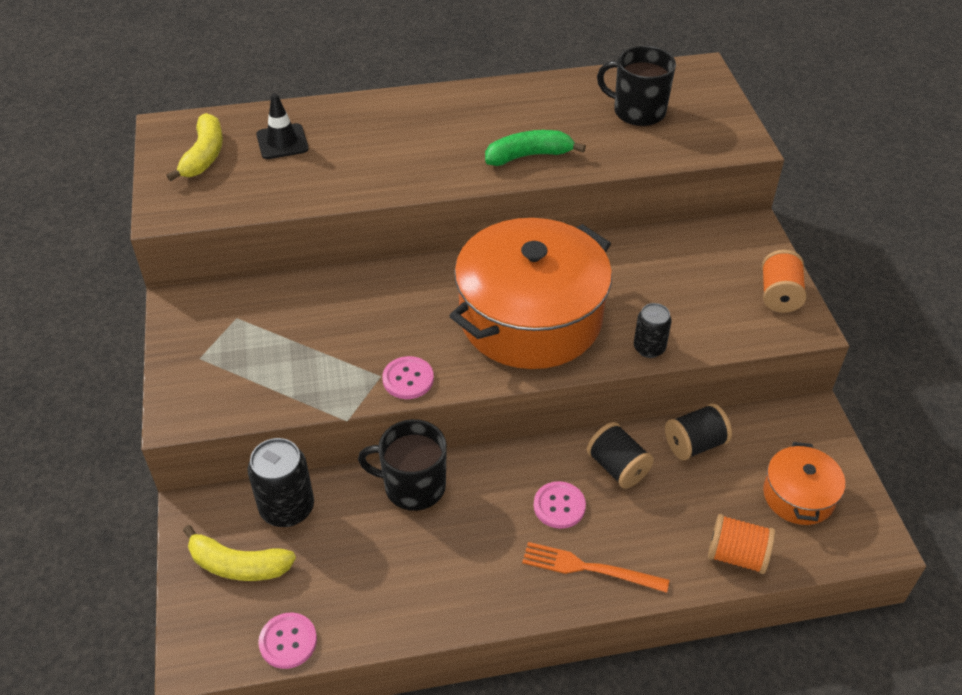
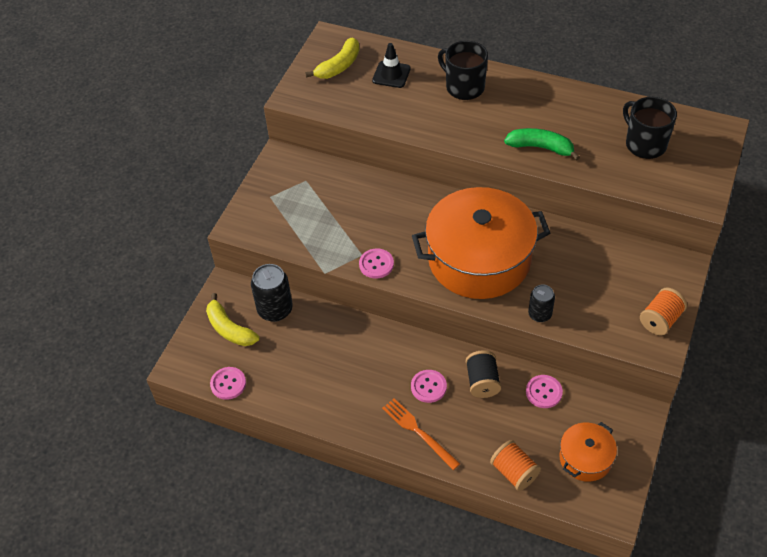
camera: 35 degrees right, 5 degrees up
(413, 486) = (352, 332): black mug -> black mug (464, 87)
(695, 444) = (544, 392): black spool -> pink button

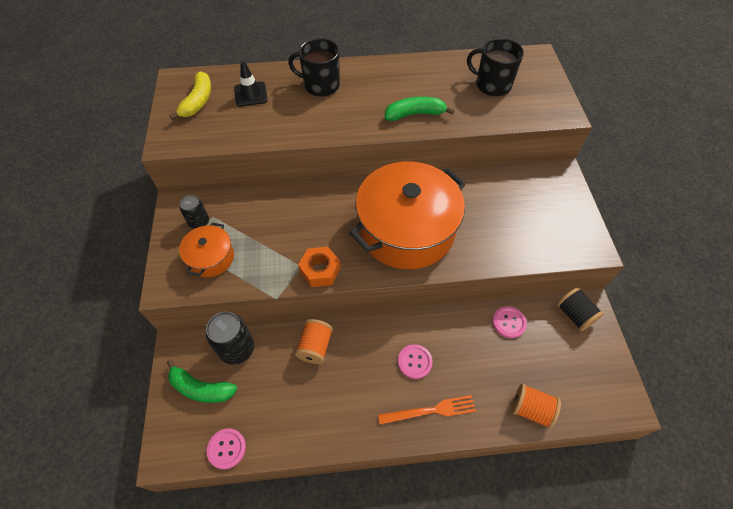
camera: 30 degrees left, 5 degrees up
(229, 329) = (201, 388): yellow banana -> green banana
(376, 264) = (320, 270): pink button -> orange nut
(418, 432) = (430, 410): orange fork -> orange fork turned 150 degrees clockwise
(482, 382) = (456, 336): black spool -> black spool (574, 315)
(540, 314) = (485, 258): black can -> black can (199, 222)
(585, 458) = (576, 367): orange pot -> orange pot (211, 257)
(660, 320) = (577, 224): orange spool -> orange spool (315, 347)

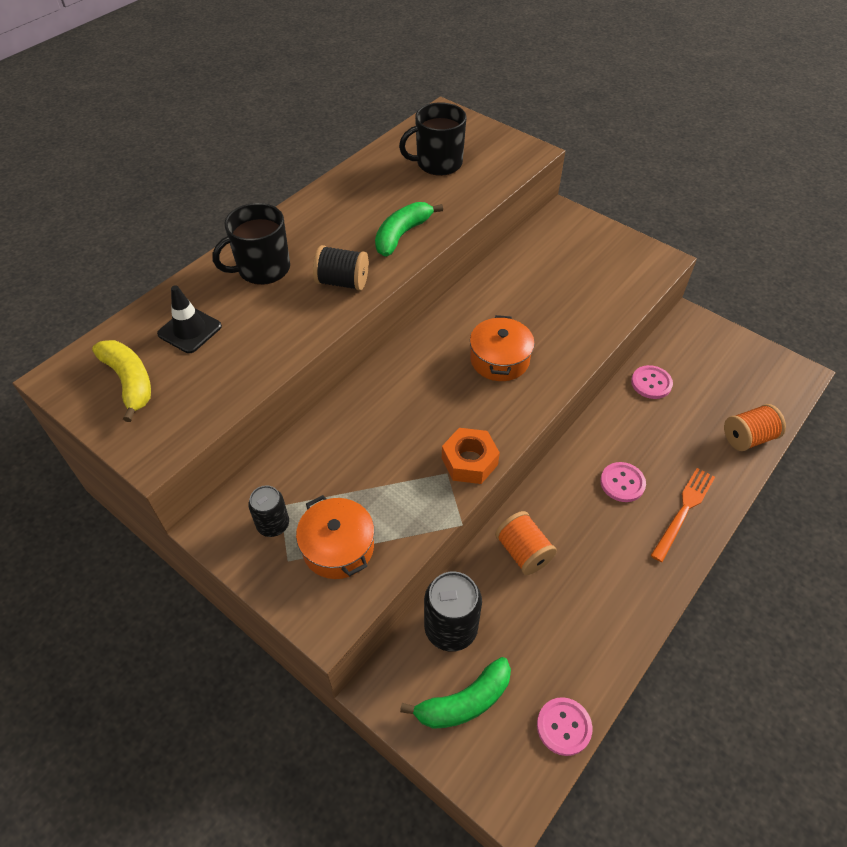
camera: 45 degrees left, 5 degrees down
(406, 230) = (499, 359): orange pot -> orange pot, size x0.47
(574, 315) = (688, 335): black spool -> black spool (342, 282)

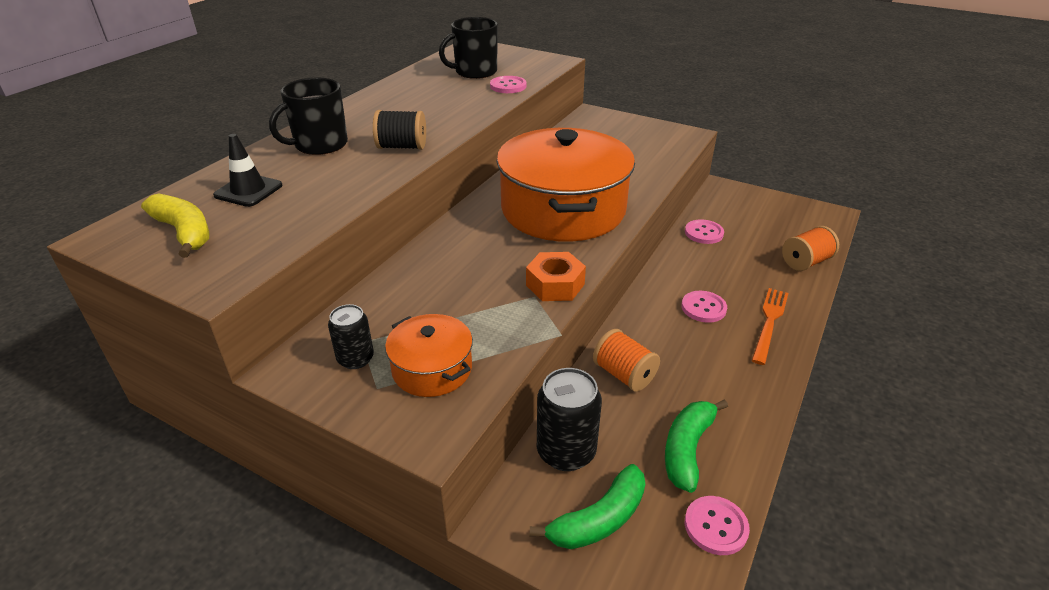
camera: 10 degrees left, 15 degrees down
(402, 235) = (453, 114): green banana -> green banana (687, 449)
(469, 192) = (508, 86): none -> pink button
(499, 359) = (563, 209): orange pot -> orange pot, size x2.13

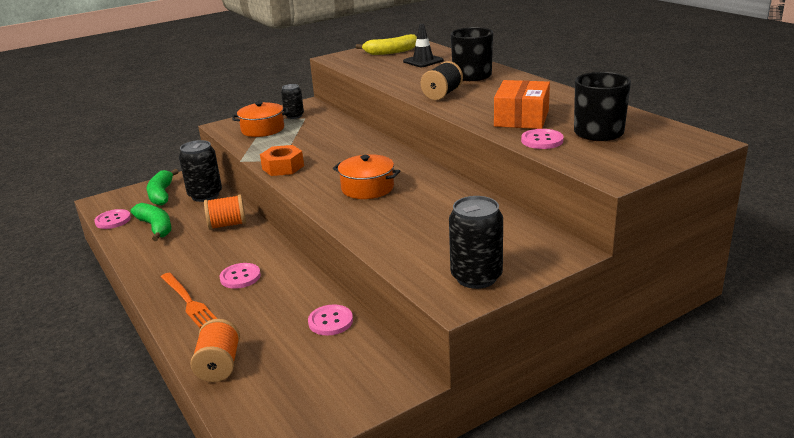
camera: 120 degrees right, 10 degrees down
(458, 100) = (521, 118): none -> orange box
(563, 209) = (367, 188): orange pot -> orange pot, size x0.47
(655, 133) = (476, 277): none -> black can

